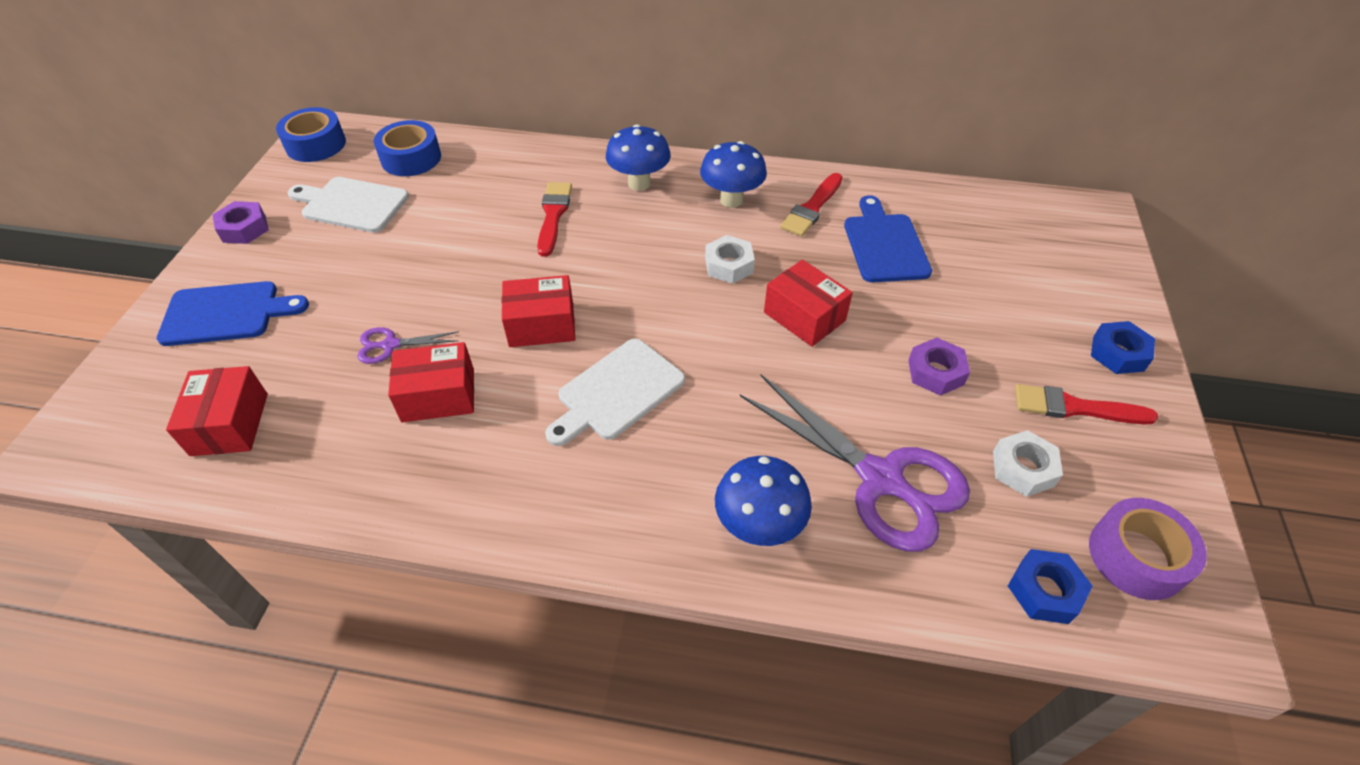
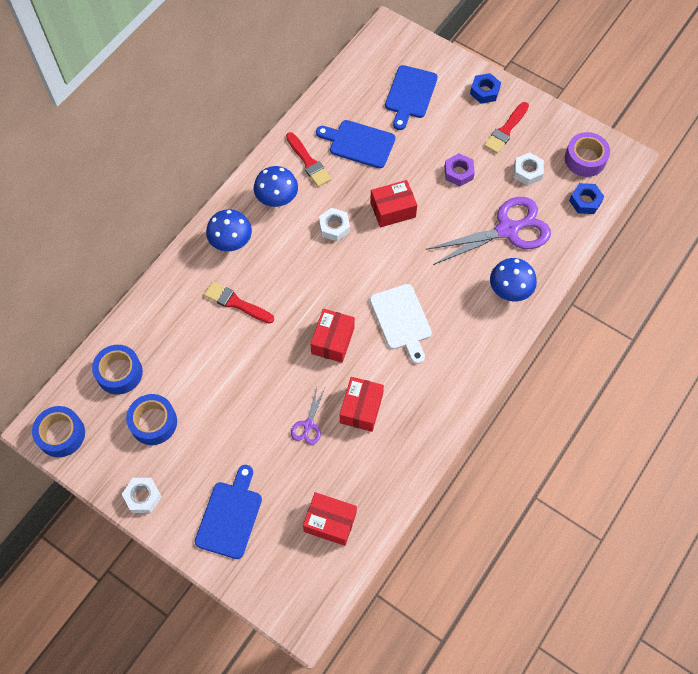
camera: 65 degrees left, 15 degrees up
(244, 228) = (143, 496): purple nut -> white nut
(351, 204) = (153, 422): white cutting board -> blue tape
(1018, 269) = (410, 94): none -> blue cutting board

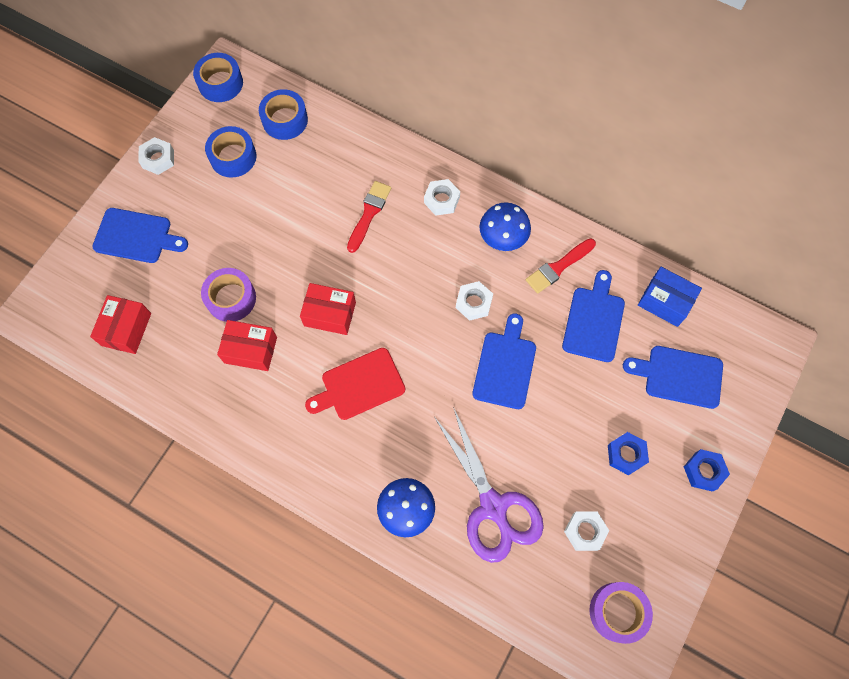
camera: 85 degrees right, 5 degrees up
(231, 243) = (441, 200): blue mushroom -> white nut
(308, 425) = (231, 298): purple scissors -> purple tape
(347, 94) = (665, 302): none -> blue box
(393, 210) = (505, 366): red box -> blue cutting board
(401, 320) = (359, 385): white cutting board -> red cutting board
(458, 172) = (570, 442): purple nut -> none
(506, 130) = (646, 501): red brush -> none
(585, 201) = (550, 611): blue nut -> blue nut (626, 454)

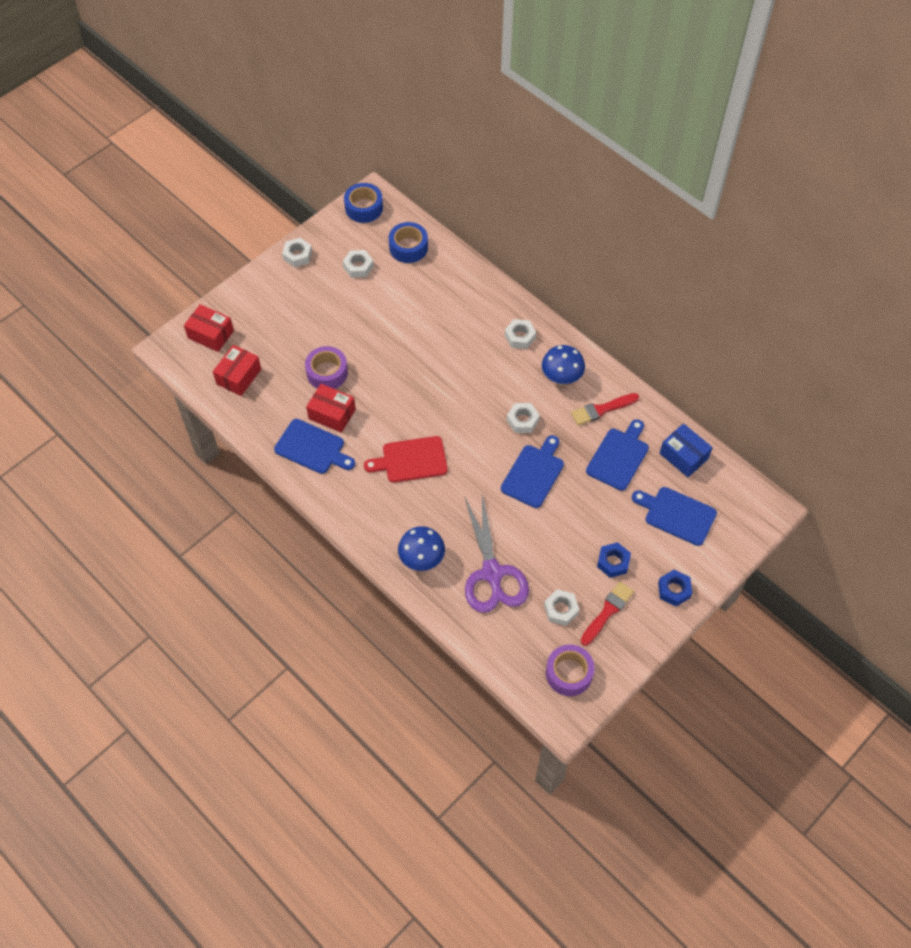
camera: 15 degrees right, 10 degrees down
(136, 236) = (264, 310): blue cutting board -> blue cutting board (312, 448)
(233, 157) = (358, 267): blue tape -> white nut
(330, 314) = (402, 402): red box -> red box (211, 334)
(369, 213) = (457, 334): red brush -> red brush (607, 611)

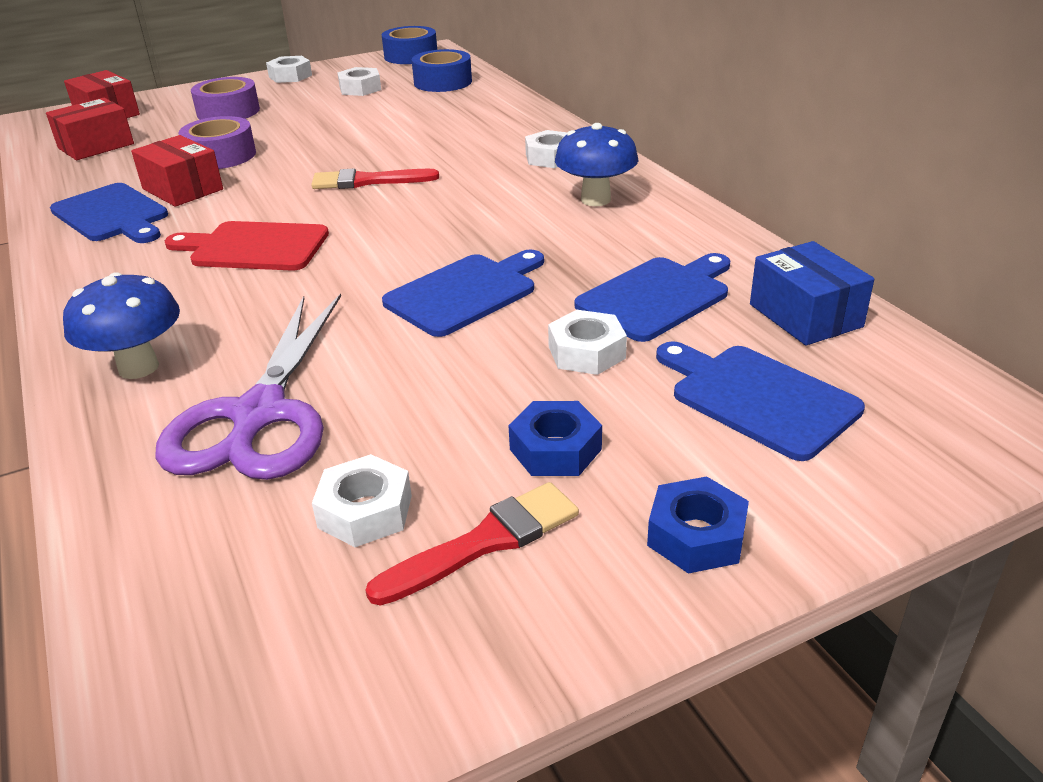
camera: 20 degrees right, 25 degrees down
(522, 420) = (491, 232): white nut -> white nut (586, 352)
(569, 673) = (280, 662): purple tape -> purple tape (228, 112)
(602, 409) = (652, 239): red brush -> red brush (368, 181)

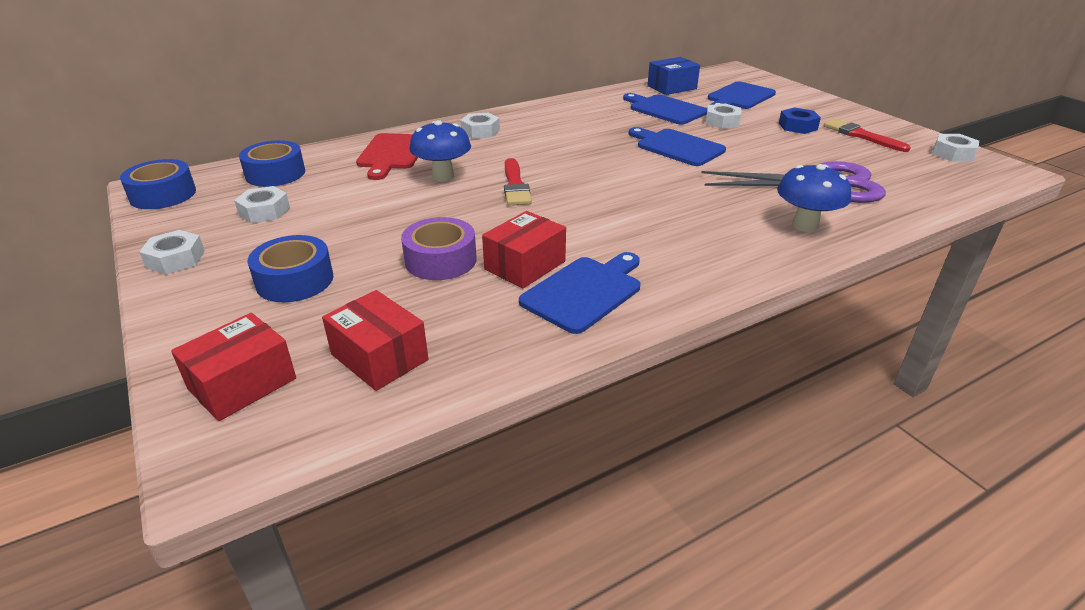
camera: 95 degrees left, 0 degrees up
(228, 112) = (295, 280): purple tape -> blue tape
(254, 247) = (635, 213): red cutting board -> red cutting board (392, 154)
(365, 511) = (865, 155): white nut -> white nut (953, 154)
(595, 200) = (551, 120): blue mushroom -> blue mushroom (443, 176)
(696, 536) = (827, 108): blue nut -> none

